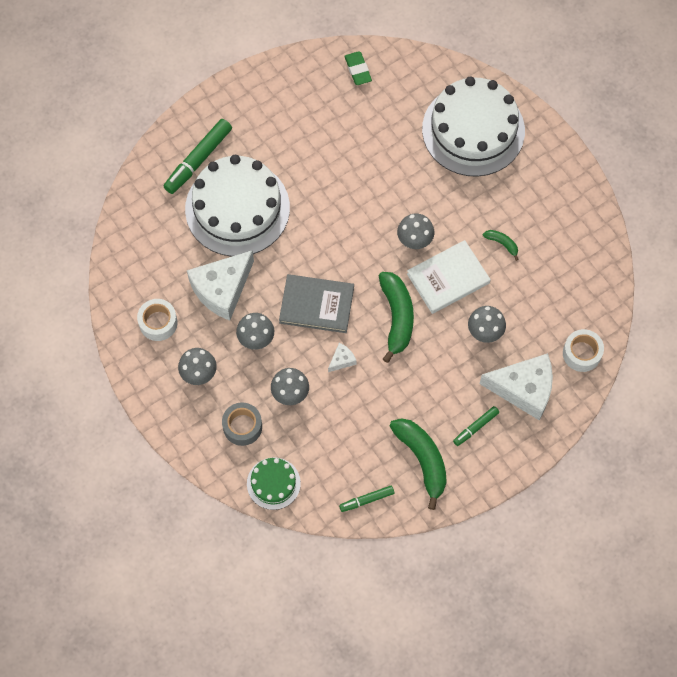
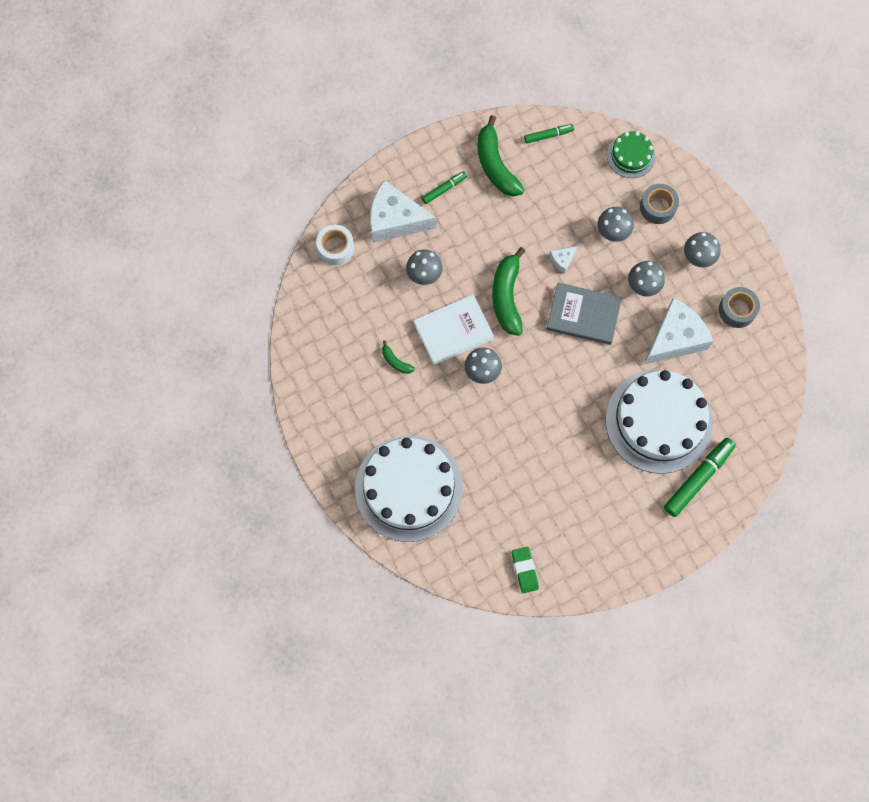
camera: 175 degrees left, 5 degrees up
(158, 323) = (737, 310): white tape -> grey tape

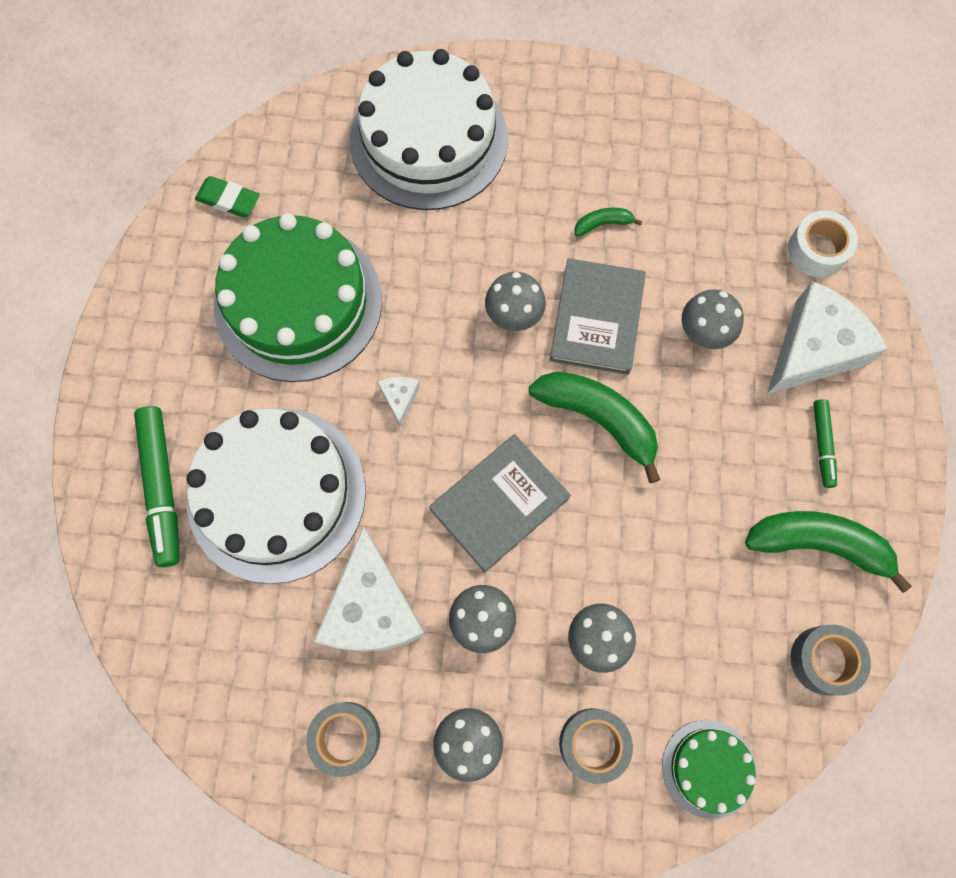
camera: 125 degrees right, 0 degrees up
(453, 331) = (597, 319): white book -> grey book
(548, 135) = (824, 660): green marker -> grey tape
(555, 486) = (298, 303): none -> green cake
(562, 260) = (602, 534): white cheese -> white cheese (399, 398)

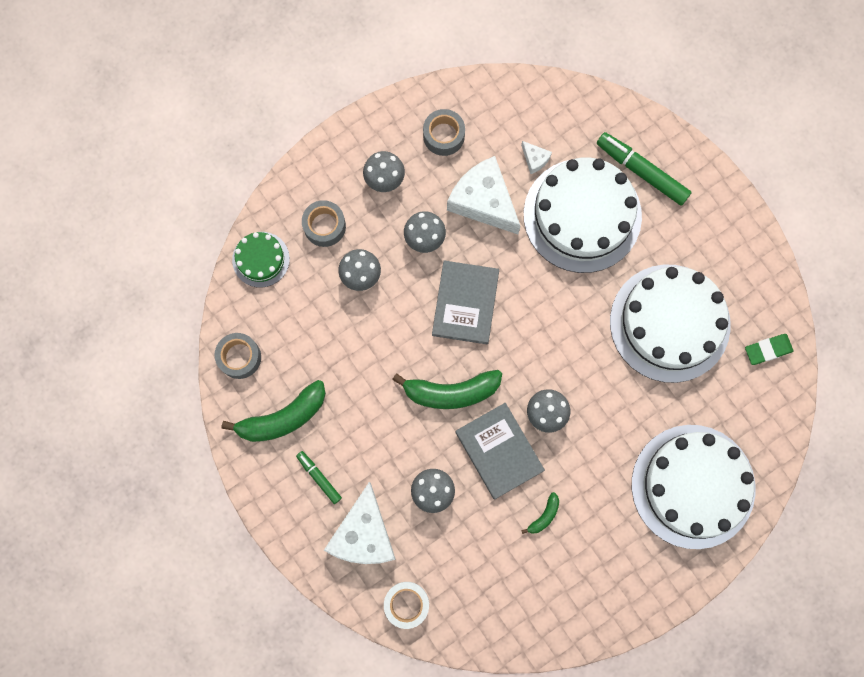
camera: 140 degrees right, 5 degrees up
(298, 303) = (669, 323): green cake -> white cake
(399, 398) = (566, 315): white cheese -> white cheese (535, 159)

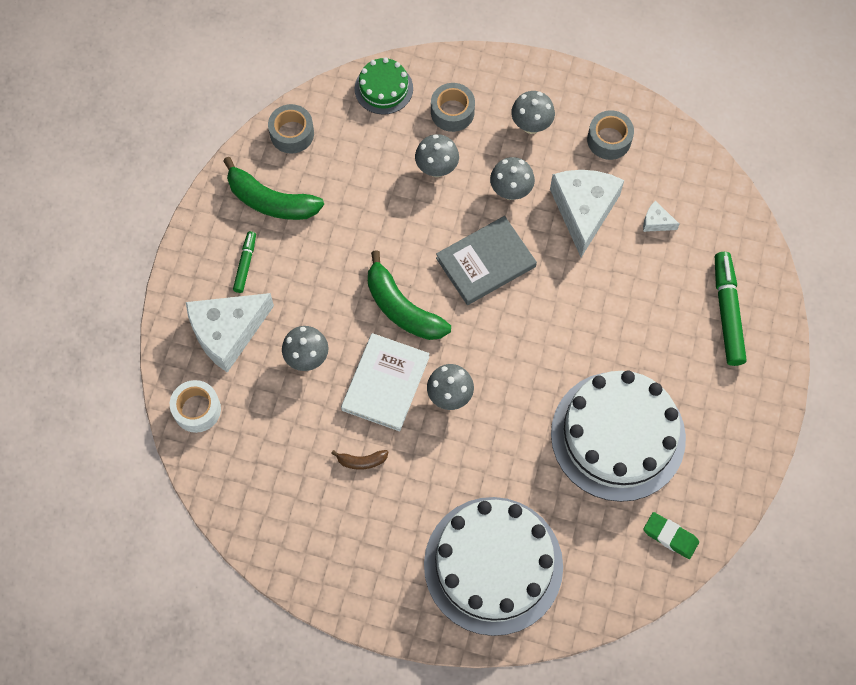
camera: 50 degrees right, 10 degrees down
(499, 451) = (385, 383): grey book -> white book
(535, 159) = (656, 222): white cheese -> white cheese turned 105 degrees clockwise
(544, 516) = (361, 461): green banana -> brown banana
(582, 215) = (644, 294): white cake -> none

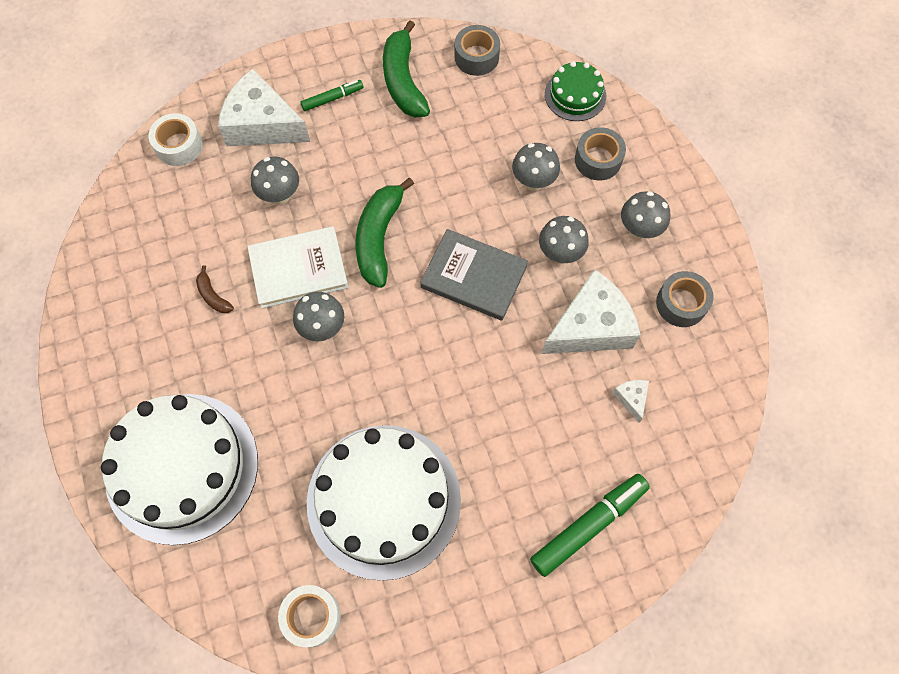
camera: 55 degrees right, 0 degrees up
(670, 536) = (312, 616): green eraser -> white tape

